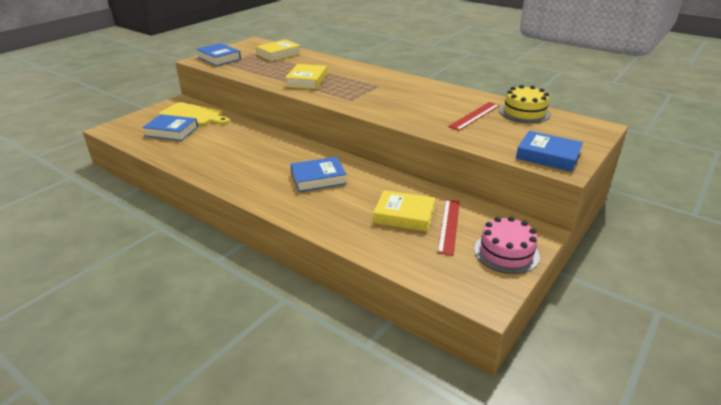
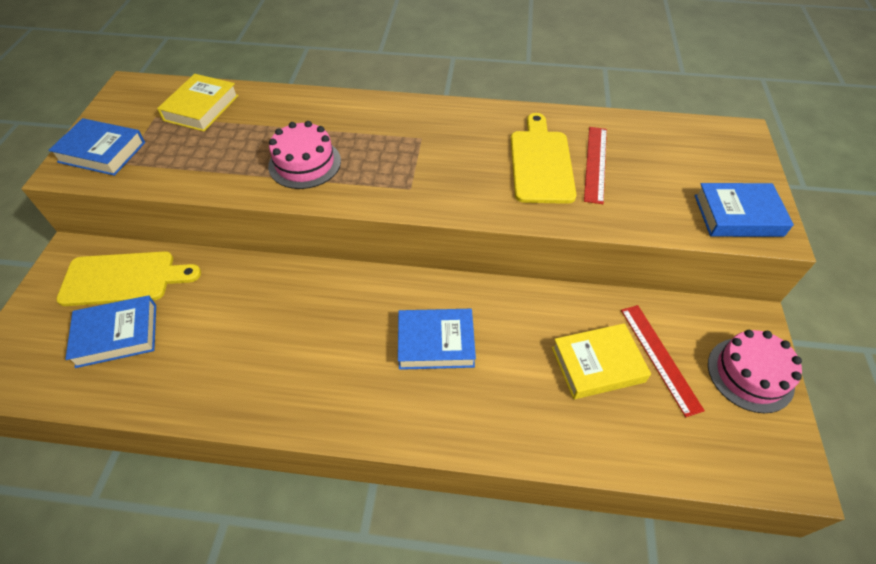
camera: 30 degrees left, 20 degrees up
(307, 80) = (305, 163): yellow book -> pink cake
(318, 178) = (436, 342): blue book -> blue book turned 45 degrees clockwise
(439, 108) = (541, 163): none -> yellow cutting board
(524, 112) = (644, 134): yellow cake -> none

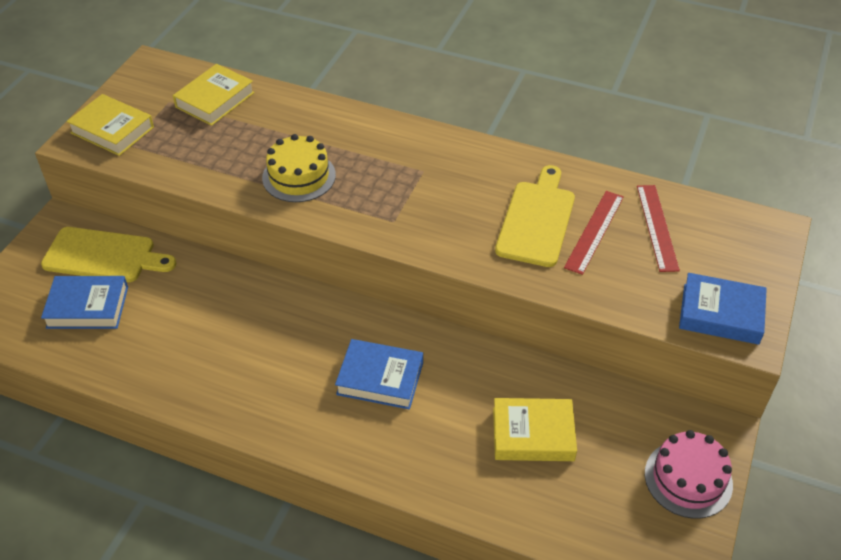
camera: 15 degrees right, 5 degrees down
(102, 152) = (112, 130): blue book -> yellow book
(305, 163) = (299, 176): pink cake -> yellow cake
(659, 358) = (600, 442): red ruler -> red ruler (656, 227)

